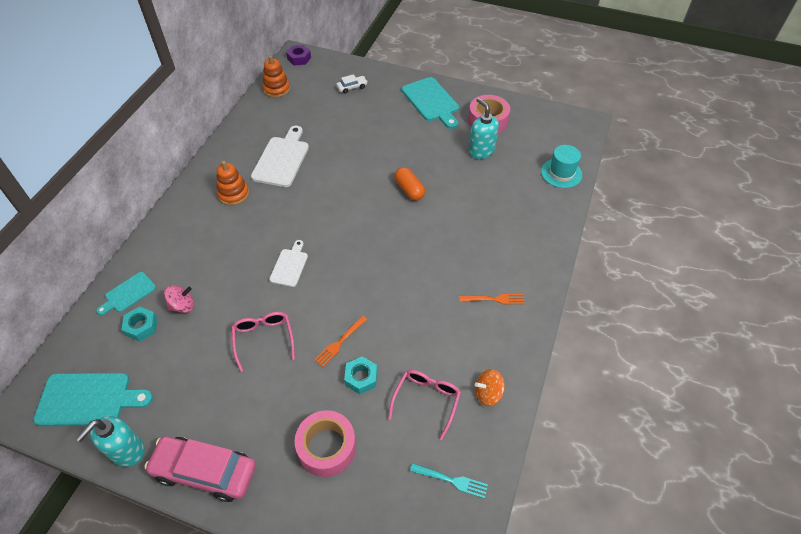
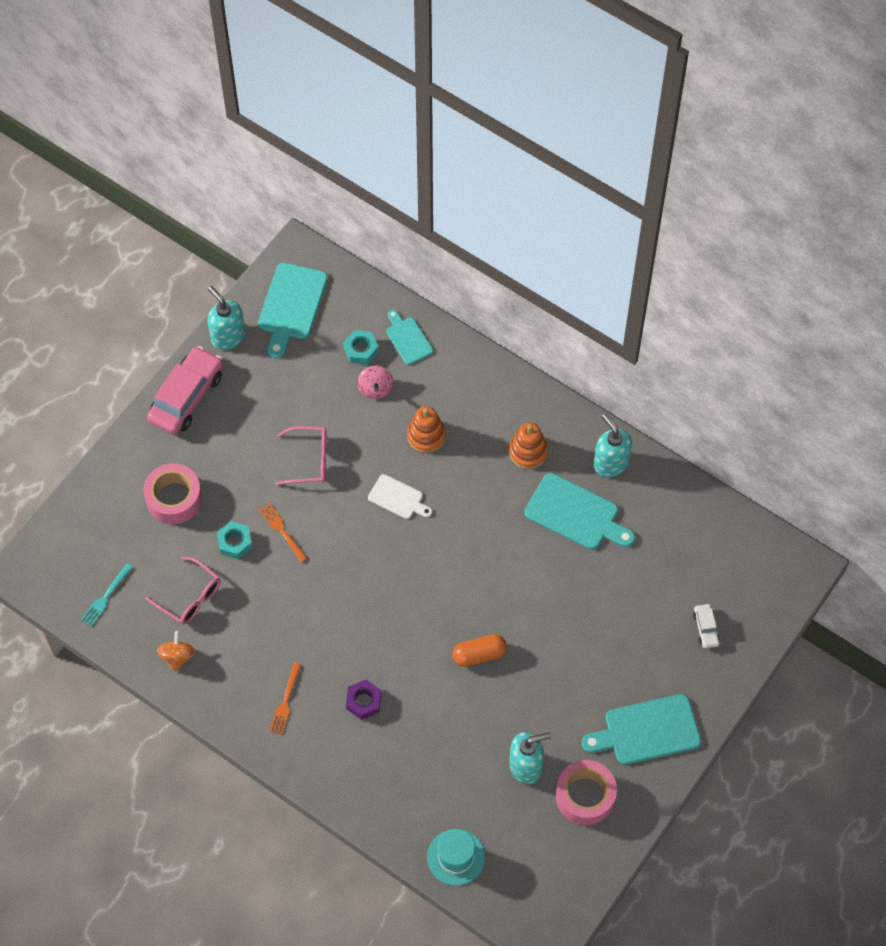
camera: 105 degrees right, 10 degrees up
(236, 148) = (610, 463): none -> turquoise soap dispenser
(276, 89) = (725, 527): orange stacking toy -> orange stacking toy (426, 436)
(282, 159) = (575, 514): white cutting board -> turquoise cutting board
(299, 58) = (793, 568): purple nut -> purple nut (363, 702)

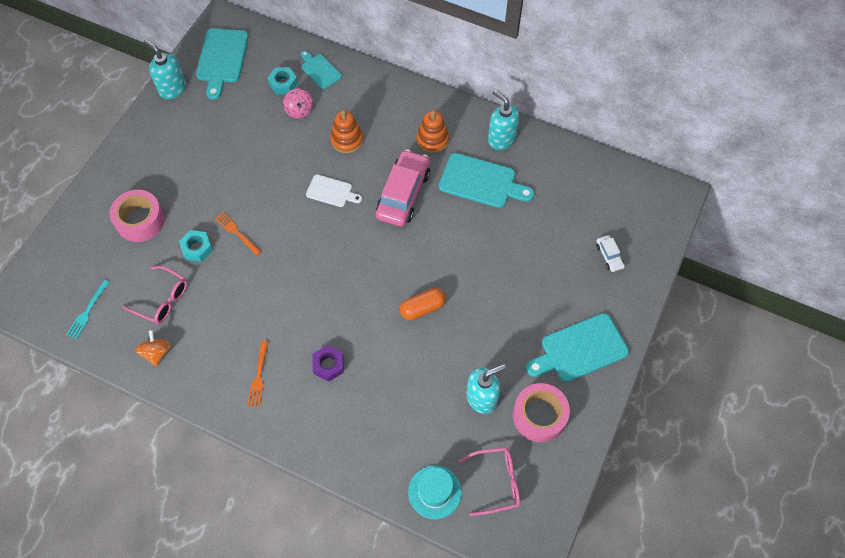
camera: 10 degrees left, 0 degrees up
(186, 397) = (143, 139): pink car -> pink car (403, 194)
(308, 460) = (252, 173): pink glasses -> pink glasses (496, 482)

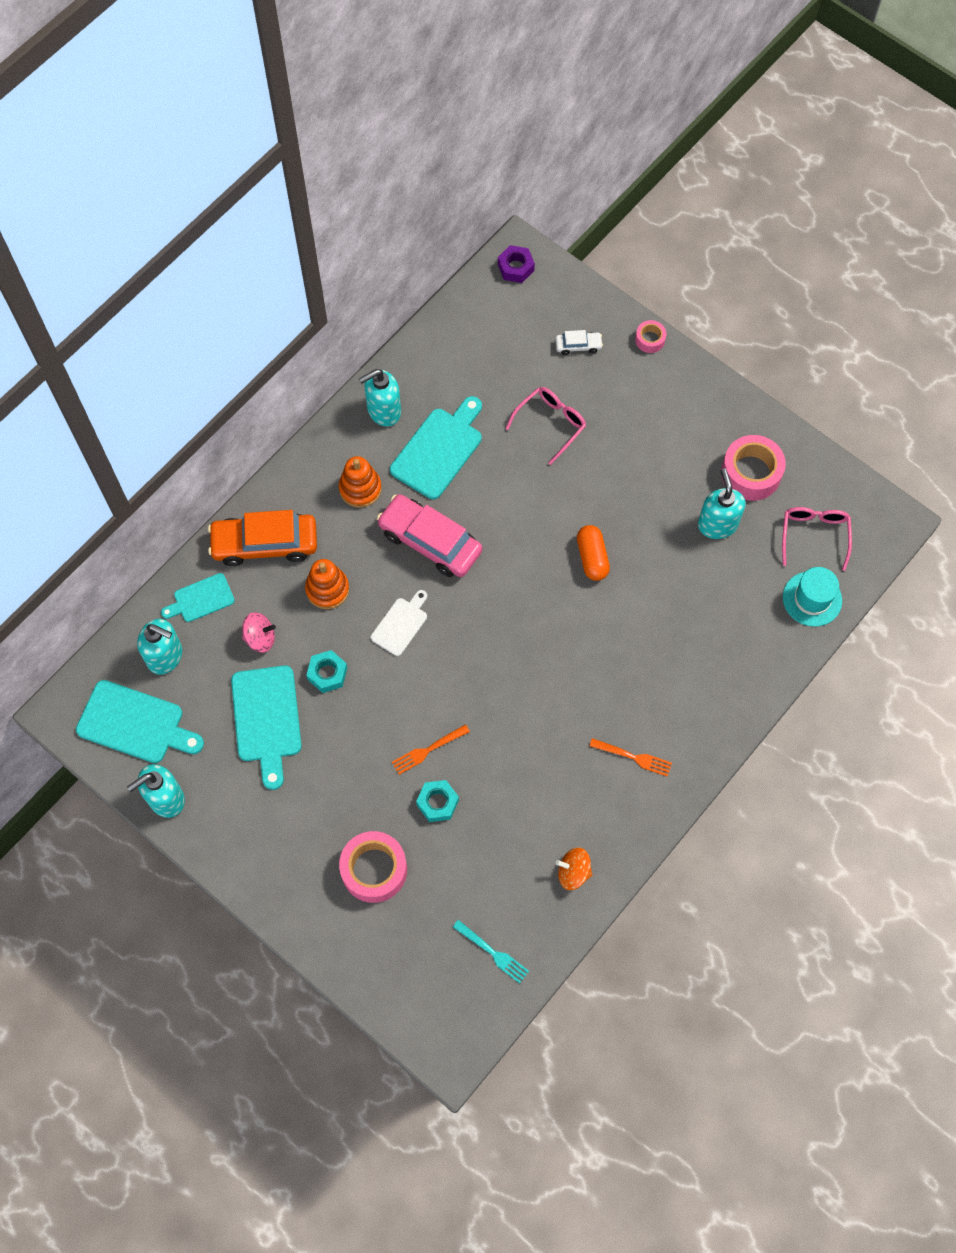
camera: 75 degrees left, 5 degrees up
(162, 299) = (500, 856): pink glasses -> pink glasses (550, 424)
(273, 62) = (165, 656): none -> turquoise soap dispenser
(283, 84) = (208, 650): turquoise nut -> turquoise nut (327, 674)
(328, 365) = (638, 676): purple nut -> purple nut (515, 267)
(371, 95) = (265, 544): none -> orange car
(580, 349) = (684, 410): turquoise cutting board -> turquoise cutting board (266, 719)
(636, 308) = (650, 340): none -> pink tape

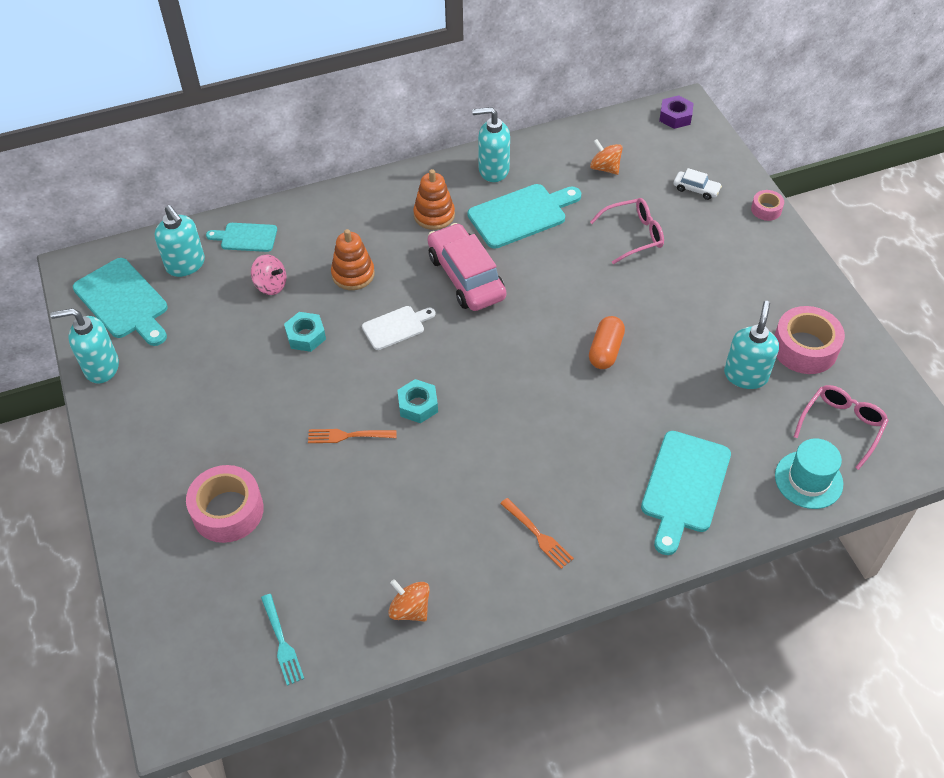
camera: 30 degrees right, 15 degrees down
(265, 544) = (326, 221): orange car -> none
(266, 719) = (229, 346): turquoise cutting board -> turquoise cutting board (684, 486)
(437, 803) = (325, 483): turquoise nut -> turquoise nut (418, 405)
(484, 359) = (605, 168): none -> orange spinning top

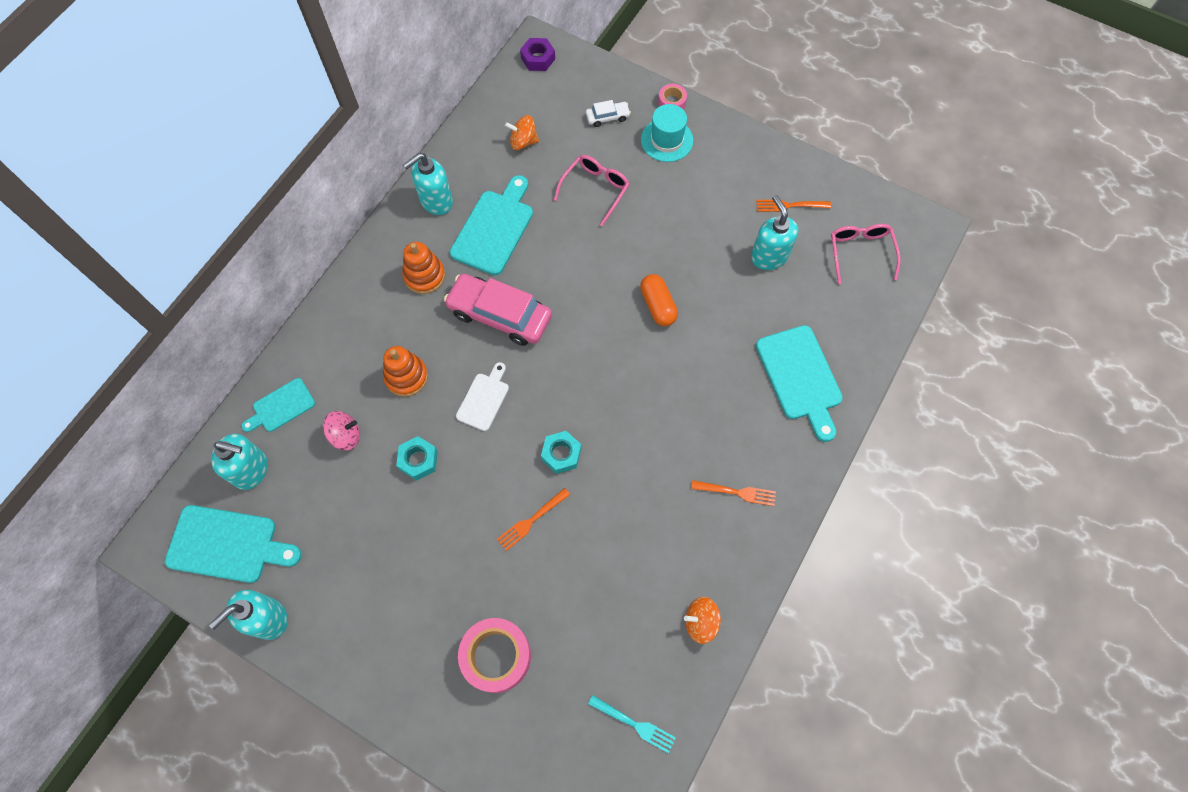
camera: 40 degrees left, 15 degrees up
(804, 348) = (789, 205): pink tape -> orange fork
(808, 480) = (872, 311): turquoise hat -> turquoise hat (666, 140)

